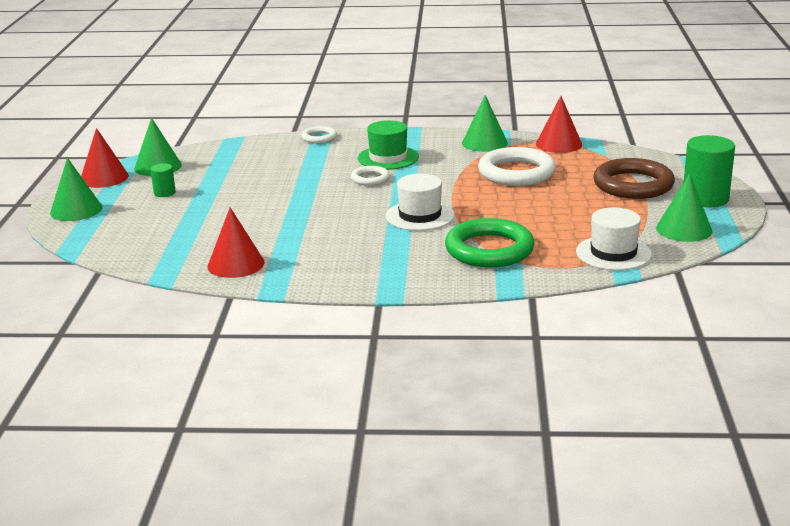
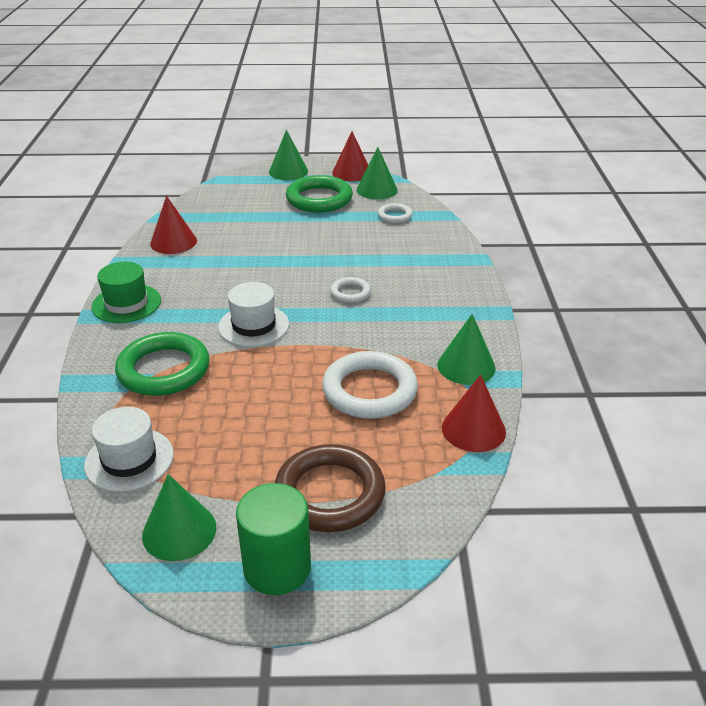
camera: 85 degrees right, 10 degrees up
(164, 193) = (319, 199): green cylinder -> green ring
(319, 138) = (461, 257): white ring -> white ring (395, 216)
(388, 158) = (409, 301): green hat -> green hat (126, 304)

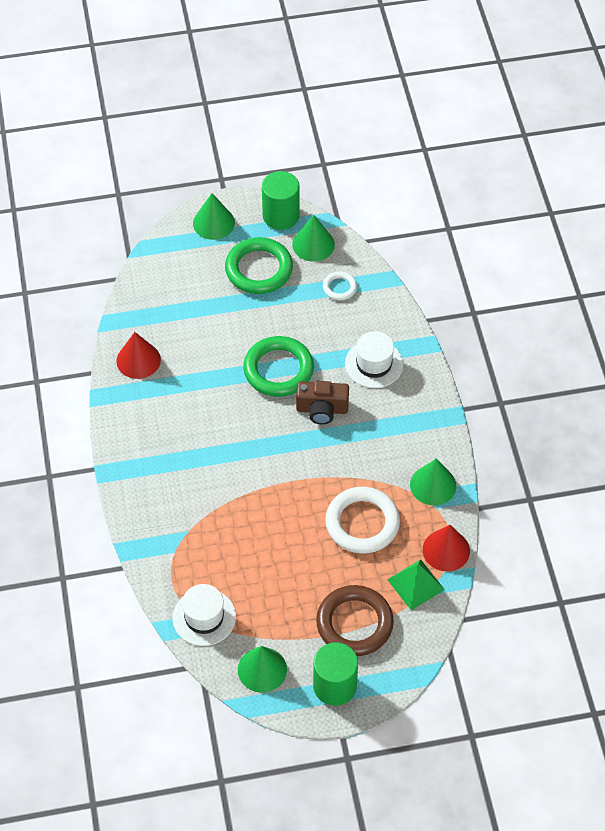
camera: 10 degrees left, 20 degrees up
(126, 304) = (130, 452): green hat -> none
(164, 369) = (194, 525): green ring -> green ring (278, 370)
(253, 325) = (250, 464): white hat -> white hat (374, 364)
(350, 293) = (322, 409): white ring -> brown camera
(352, 173) = (281, 216): red cone -> green cylinder
(426, 460) = (416, 584): none -> green pyramid

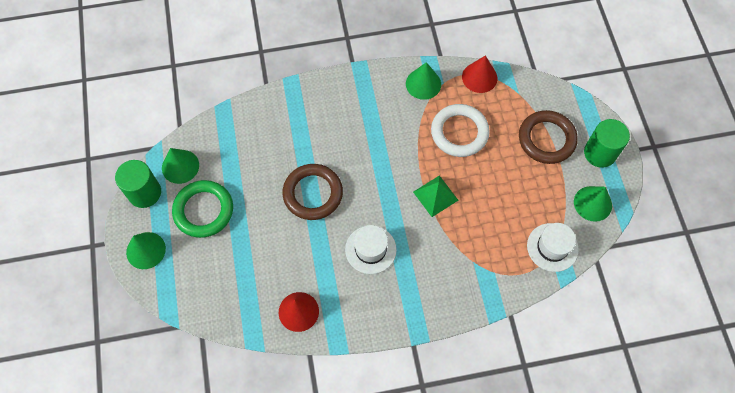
camera: 90 degrees left, 10 degrees up
(278, 370) = (313, 193): green ring -> brown ring
(322, 409) = (353, 160): brown camera -> none
(339, 287) = (229, 146): white ring -> none
(374, 364) = (309, 122): white hat -> white hat (370, 249)
(416, 584) = (510, 98): green pyramid -> green pyramid (435, 196)

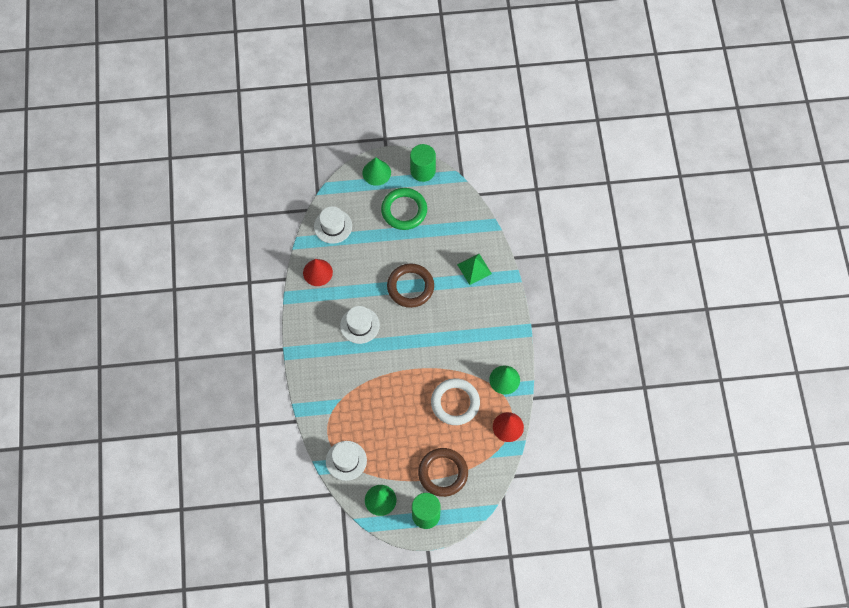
camera: 95 degrees right, 0 degrees up
(180, 166) = (443, 194): green cone -> none
(228, 299) = (333, 226): none -> white hat
(435, 196) = (399, 377): green pyramid -> green pyramid (474, 269)

